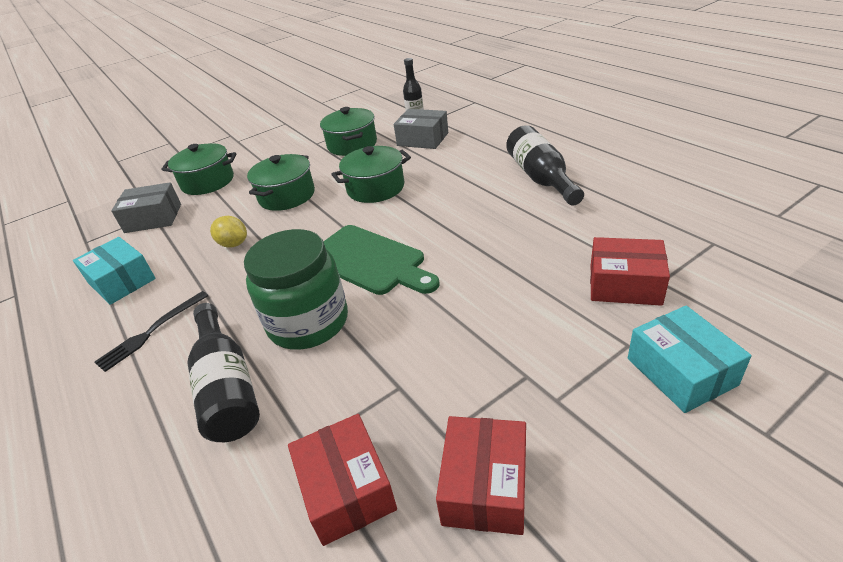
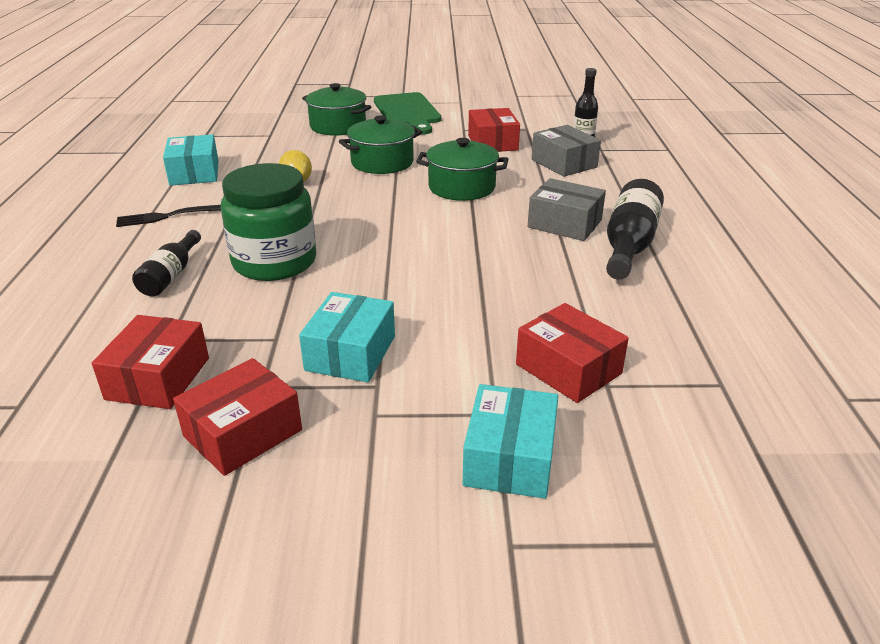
camera: 30 degrees right, 5 degrees down
(153, 218) = (267, 138): grey box -> grey box (564, 224)
(227, 387) = (171, 275): black bottle -> black bottle, size x0.63
(352, 144) = (492, 143): green pot -> red box
(369, 261) = (377, 241): green cutting board -> green cutting board (408, 112)
(473, 362) = (350, 353): none -> turquoise box

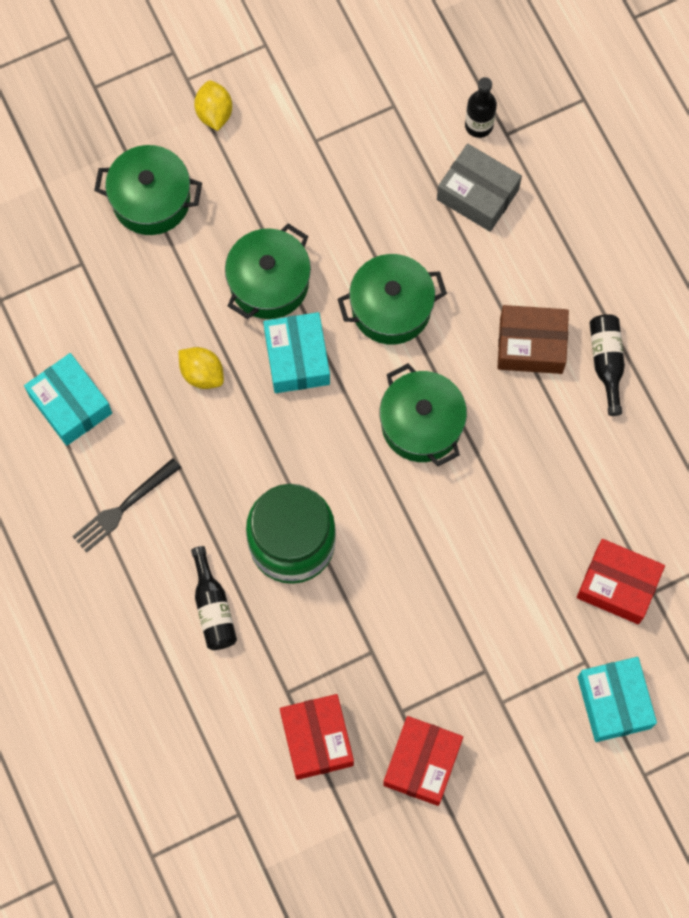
camera: 25 degrees left, 40 degrees up
(350, 353) = (443, 642): turquoise box -> turquoise box (297, 358)
(408, 112) = (214, 113): green cutting board -> yellow lemon
(441, 236) = (421, 424): none -> green pot
(492, 143) = (370, 168): red box -> none
(564, 224) = (531, 345): grey box -> brown box
(629, 245) = (606, 362): black bottle -> black bottle, size x0.63

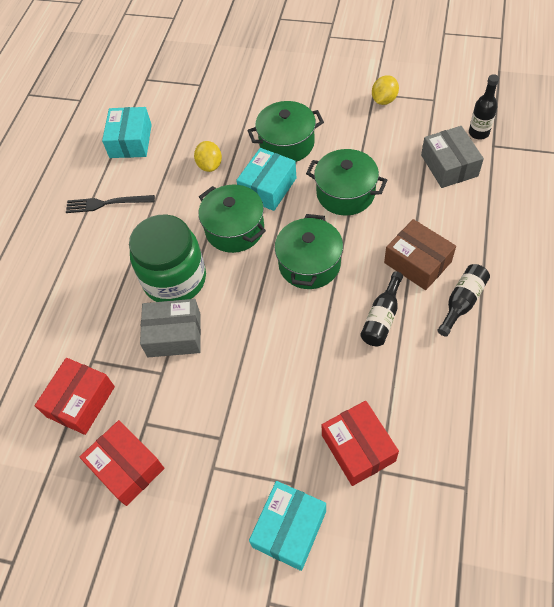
camera: 45 degrees right, 15 degrees down
(151, 200) = (261, 76): green pot -> green pot (234, 229)
(213, 607) = (99, 284): black bottle -> black bottle (382, 318)
(214, 113) = (329, 56): yellow lemon -> yellow lemon (384, 100)
(348, 603) = (174, 335): none -> grey box
(422, 763) = (127, 467): red box -> red box turned 75 degrees clockwise

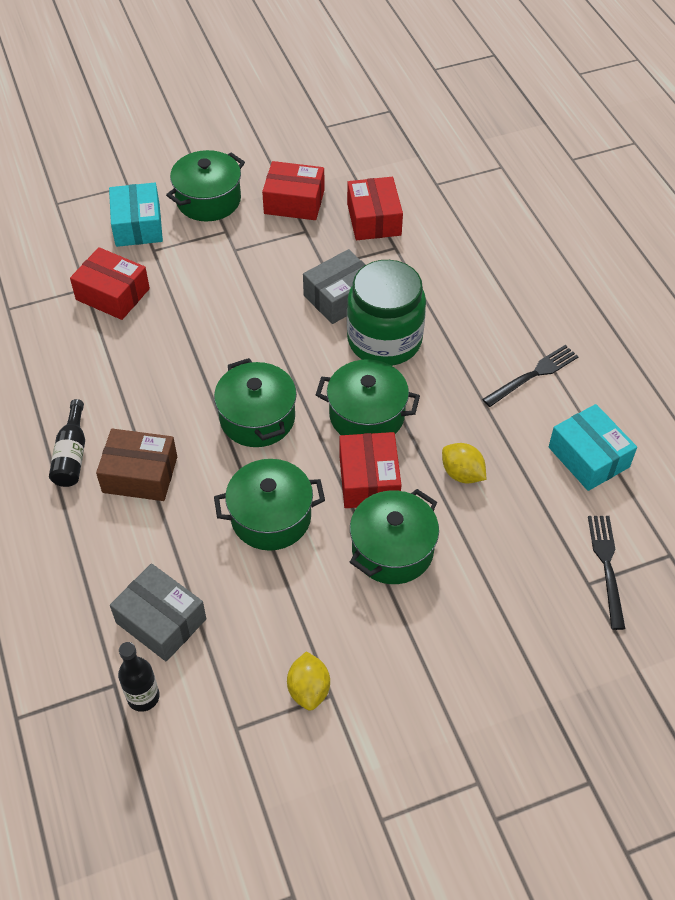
camera: 140 degrees right, 5 degrees down
(182, 87) = (607, 566): none -> black fork
(201, 522) = (208, 200): none -> green pot
(268, 187) = (369, 480): turquoise box -> red box
(382, 318) = (148, 402): black bottle -> none

